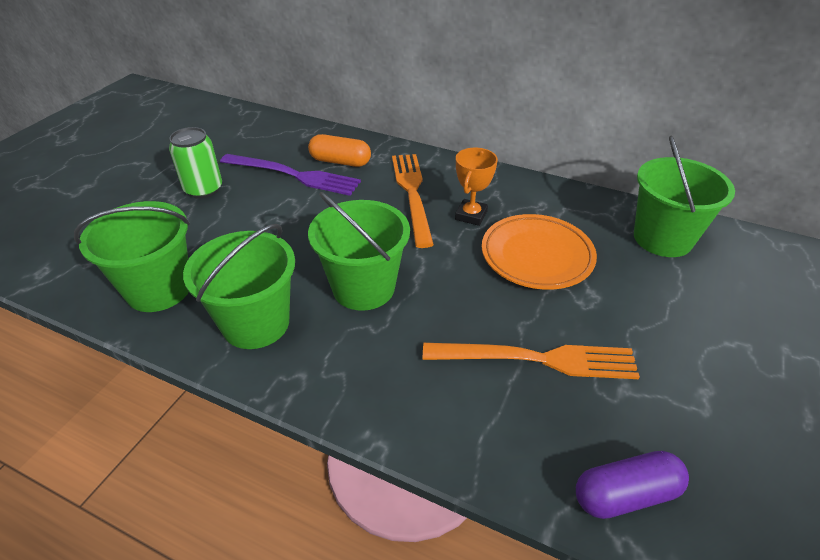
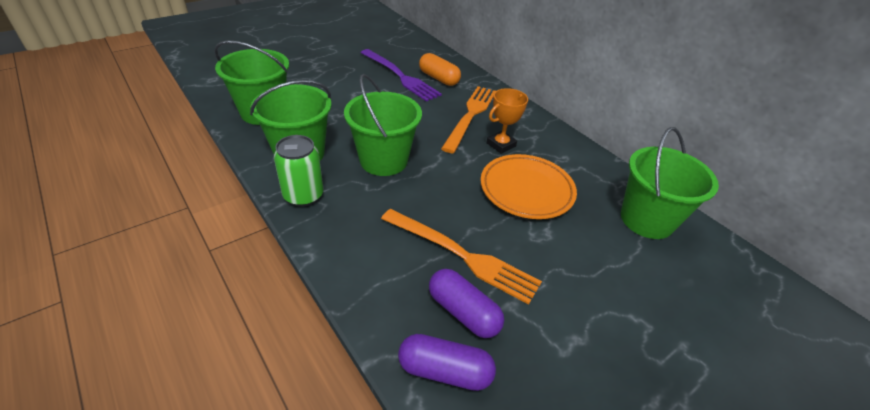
camera: 25 degrees right, 0 degrees up
(203, 189) = (337, 66): green can -> green can (303, 195)
(589, 421) = (463, 312): none -> purple capsule

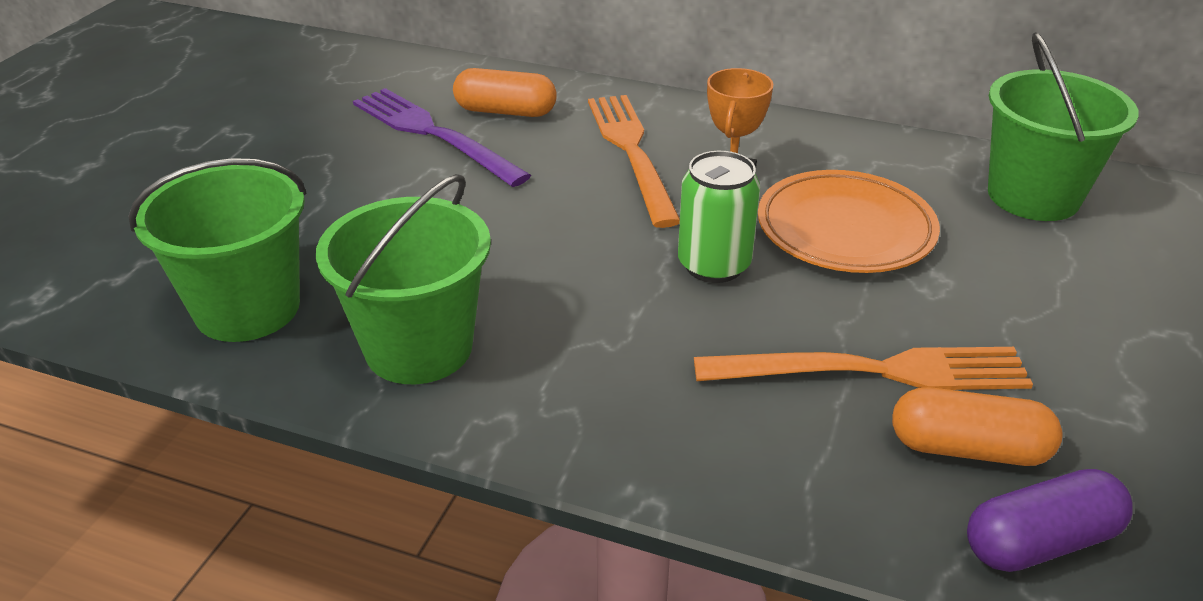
camera: 30 degrees left, 5 degrees down
(303, 195) = (518, 414): green can -> green can (714, 265)
(383, 160) = (581, 288): green bucket -> none
(400, 76) = (433, 134): purple fork -> purple fork turned 150 degrees counterclockwise
(463, 312) = (968, 449): purple capsule -> orange capsule

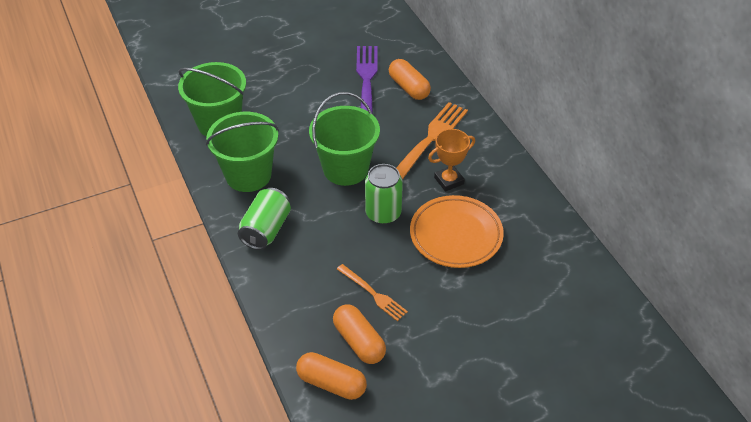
camera: 45 degrees right, 10 degrees up
(574, 403) = (266, 230): none -> green can
(873, 371) = (373, 294): orange fork -> orange fork, size x0.57
(1033, 196) = (564, 278): green bucket -> green bucket (345, 169)
(1040, 542) = (331, 383): purple capsule -> orange capsule

